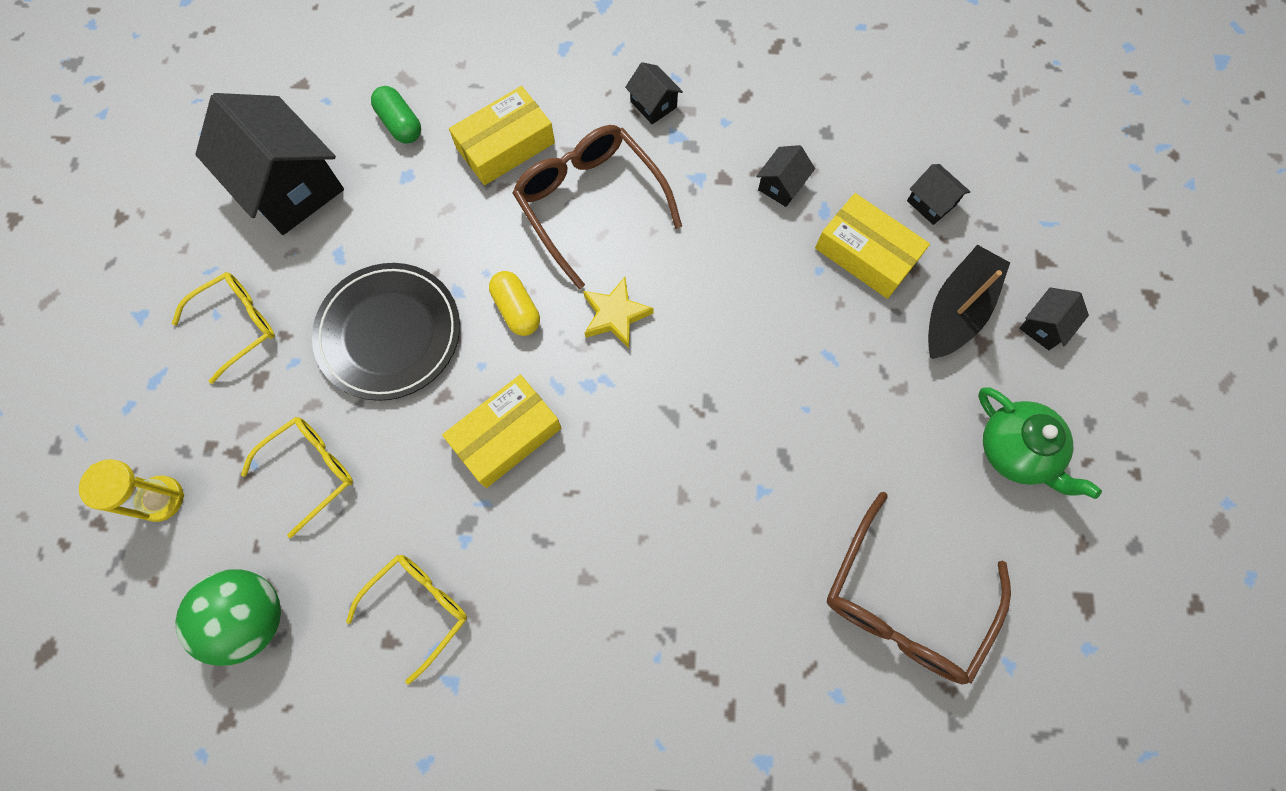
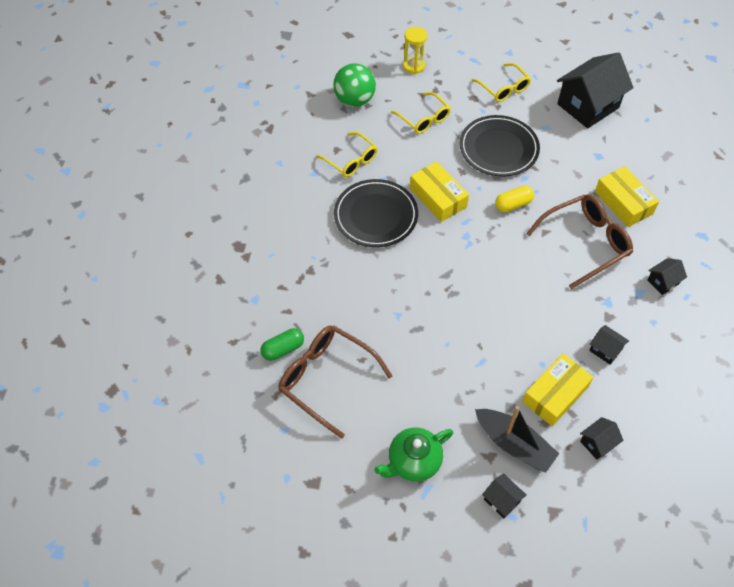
camera: 95 degrees right, 15 degrees down
(400, 124) = (634, 153): green capsule -> green capsule (283, 349)
(554, 547) = (376, 216): none -> black plate
(615, 315) = (509, 251): yellow star -> none

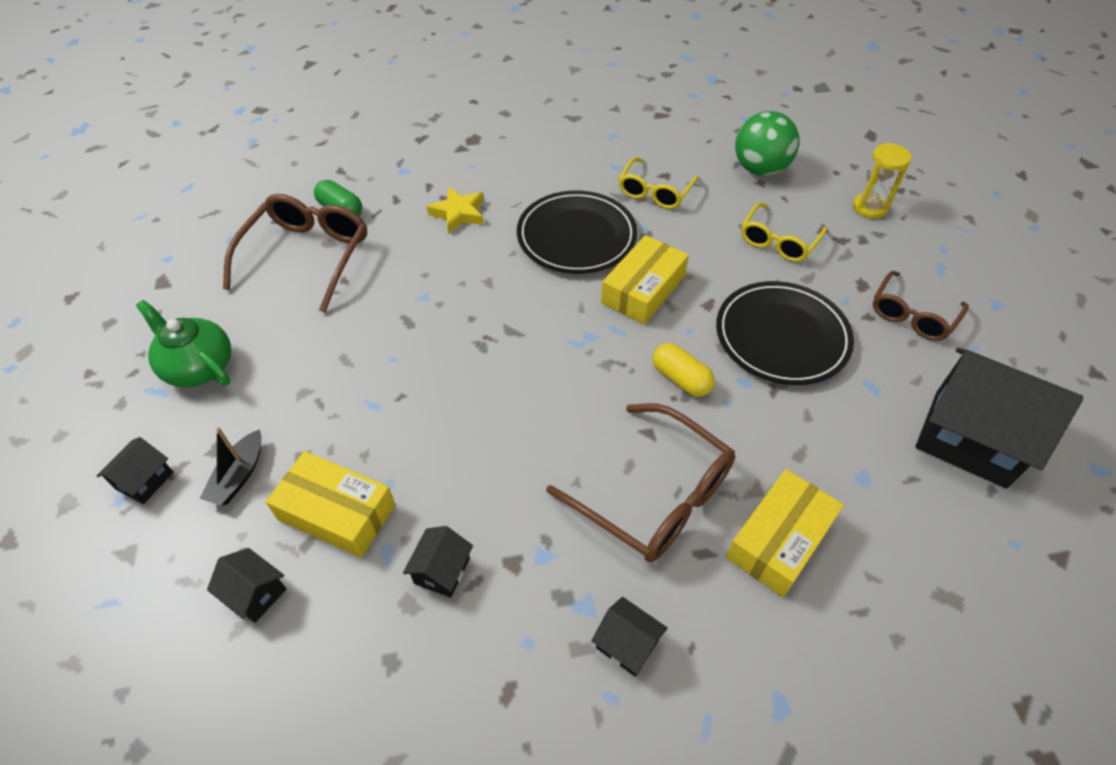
camera: 70 degrees right, 5 degrees down
(322, 275) = (459, 213): none -> yellow star
(503, 88) = (912, 315): yellow glasses -> brown glasses
(514, 444) = (239, 476): black boat -> black boat, size x0.62

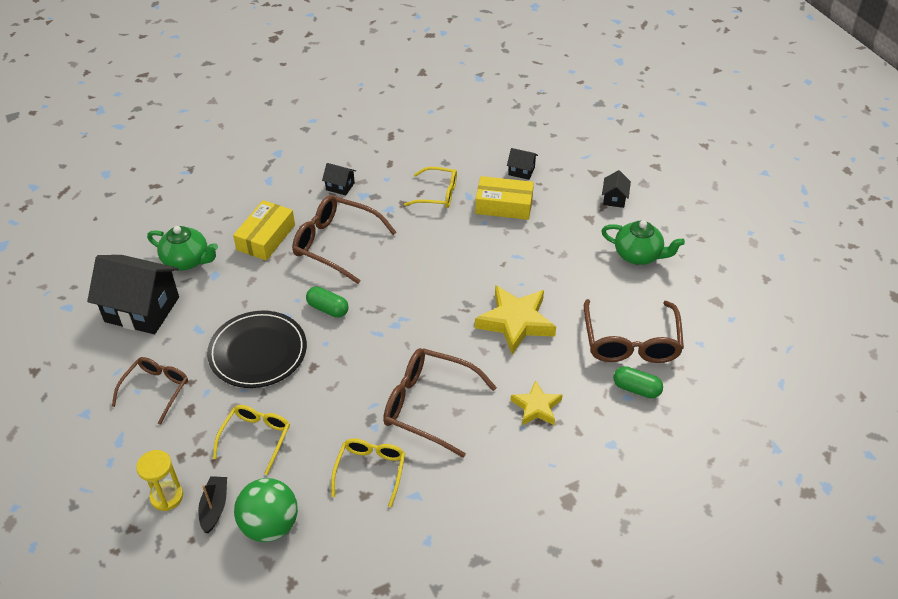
camera: 165 degrees right, 5 degrees down
(239, 476) = (567, 210): black boat -> black boat (214, 507)
(430, 307) = (515, 322): none -> yellow star
(442, 571) = (437, 194): black house -> yellow glasses
(576, 236) = (428, 405): black plate -> brown glasses
(643, 290) = (364, 368): yellow box -> none
(681, 379) = (328, 309): yellow capsule -> green capsule
(918, 520) = (187, 260): none -> green teapot

